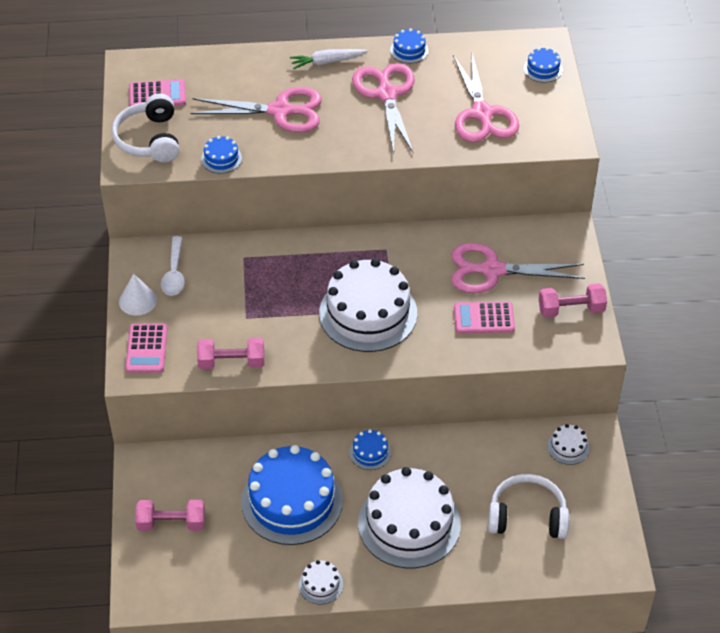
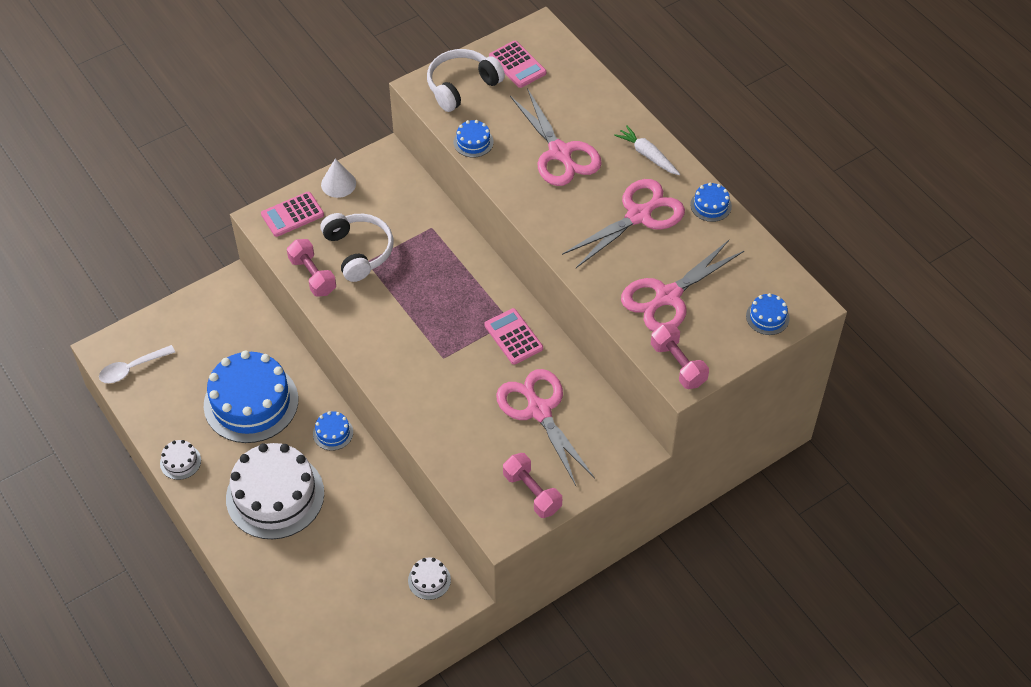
camera: 60 degrees right, 5 degrees up
(171, 523) = (184, 334): pink dumbbell -> pink dumbbell (678, 364)
(174, 273) = (383, 192): white spoon -> white spoon (132, 368)
(368, 313) = (426, 342): white cake -> none
(484, 318) = (476, 429): pink calculator -> pink calculator (513, 337)
(527, 516) = (333, 580): white headphones -> white headphones (359, 251)

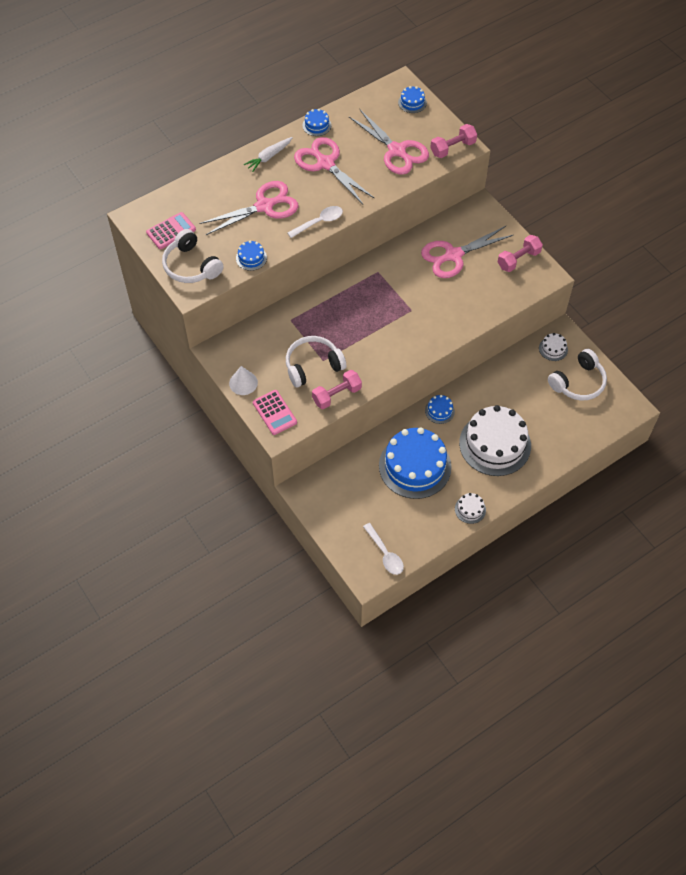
camera: 90 degrees left, 5 degrees up
(368, 609) = (578, 382): none -> white headphones
(513, 337) = (392, 269): pink calculator -> none
(533, 209) = (319, 222): none -> white spoon

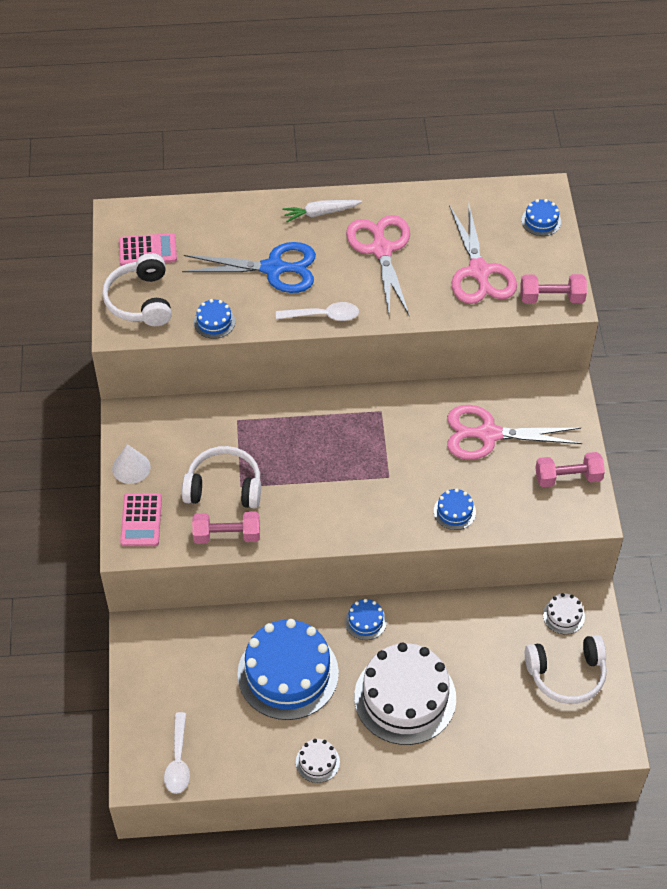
camera: 30 degrees right, 5 degrees down
(264, 206) = (273, 268): pink scissors -> blue scissors
(317, 125) = (404, 200): blue cake -> blue cake (454, 511)

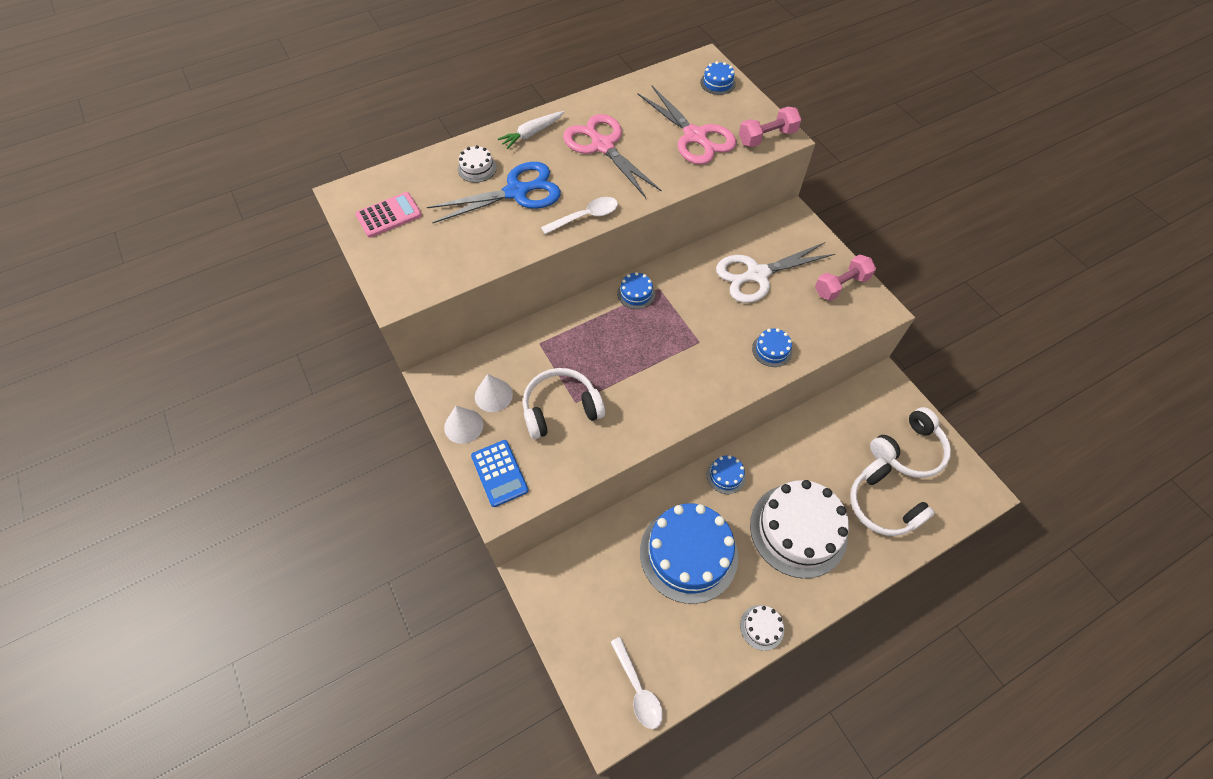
camera: 25 degrees left, 5 degrees up
(140, 300) = (405, 262): white headphones -> white headphones (882, 505)
(141, 520) = (499, 473): pink calculator -> blue calculator
(171, 451) = (493, 395): none -> white cone
(214, 322) = (488, 257): blue cake -> blue cake (636, 293)
(227, 535) = (588, 454): pink dumbbell -> none
(489, 434) = (757, 274): pink scissors -> white scissors
(563, 615) = (874, 402): white cake -> white cake (477, 168)

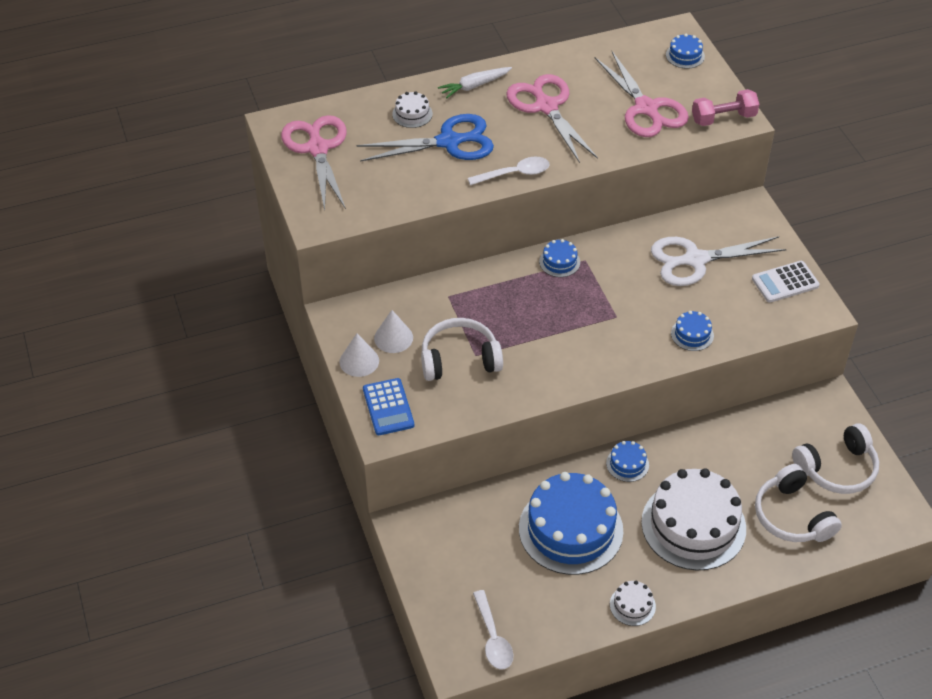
camera: 10 degrees right, 10 degrees down
(389, 215) = (317, 149): pink calculator -> pink scissors
(841, 285) = (785, 282): pink dumbbell -> white calculator

